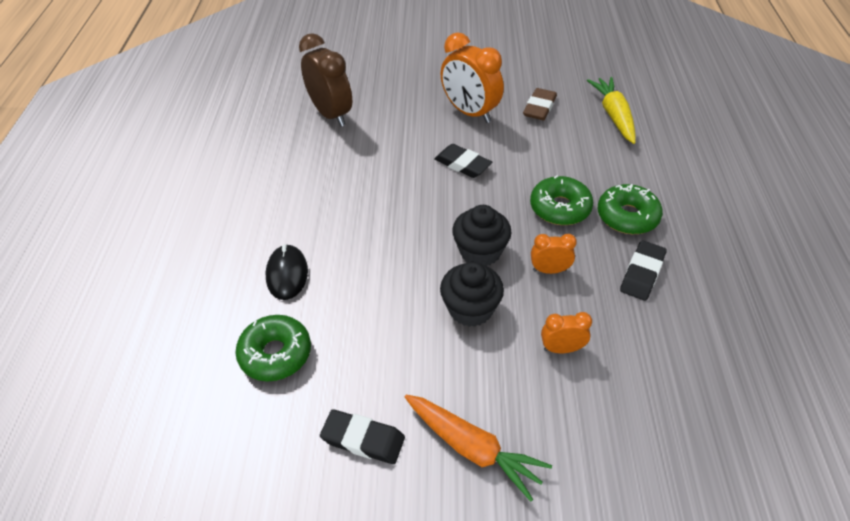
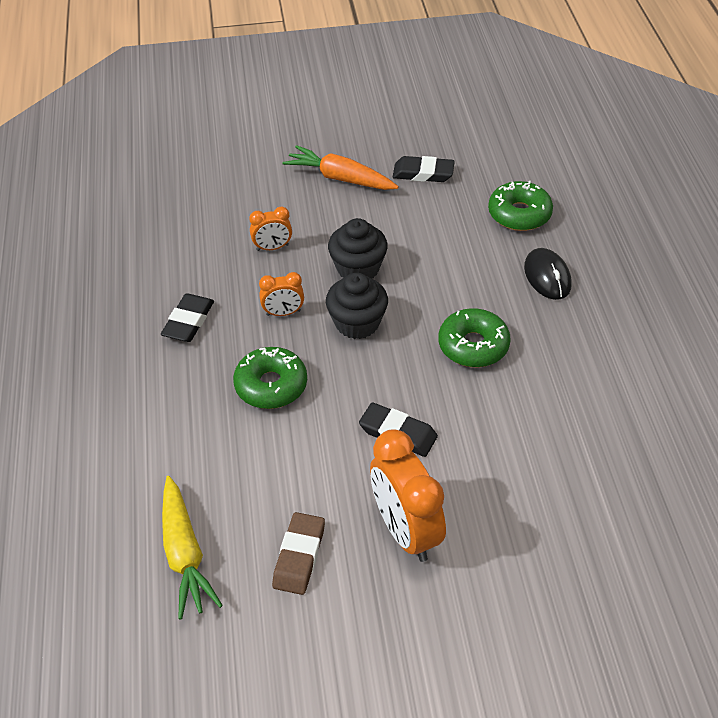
camera: 170 degrees right, 0 degrees up
(331, 114) = (613, 499): brown clock -> none
(470, 112) = (405, 531): orange clock -> orange clock turned 150 degrees counterclockwise
(627, 216) = (193, 384): green donut -> green donut (473, 346)

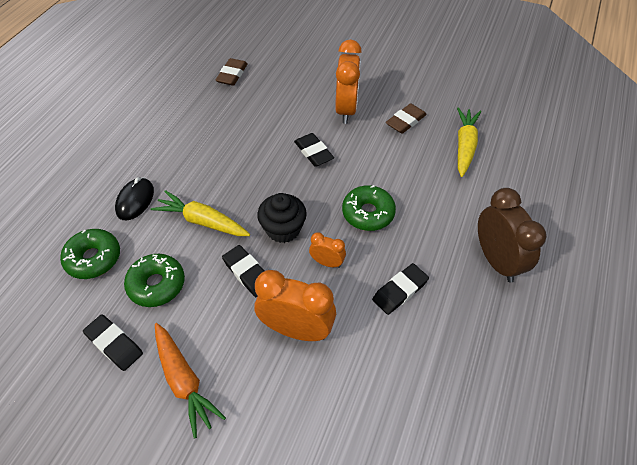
camera: 150 degrees left, 5 degrees up
(88, 400) = (496, 260): none -> brown clock
(272, 247) = (296, 329): orange clock -> orange clock, size x1.97
(358, 268) = (248, 273): black cupcake -> black eraser
(452, 290) = (202, 221): none -> yellow carrot
(473, 346) = (227, 179): green donut -> green donut (157, 284)
(637, 506) = (232, 75): none -> brown eraser

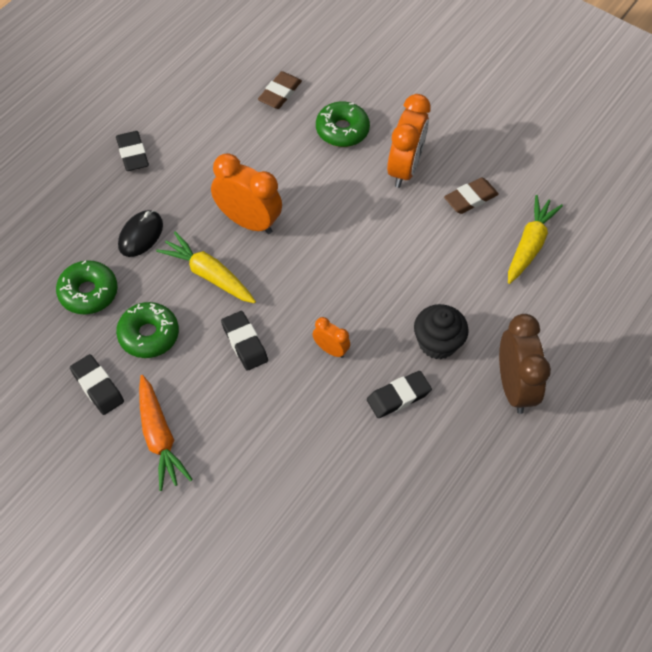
camera: 10 degrees right, 5 degrees up
(283, 229) = (293, 302): black cupcake -> black cupcake (437, 343)
(296, 329) = (280, 412): orange clock -> orange clock (247, 221)
(313, 152) = (350, 217): black eraser -> black eraser (132, 154)
(368, 213) = (391, 304): green donut -> green donut (342, 130)

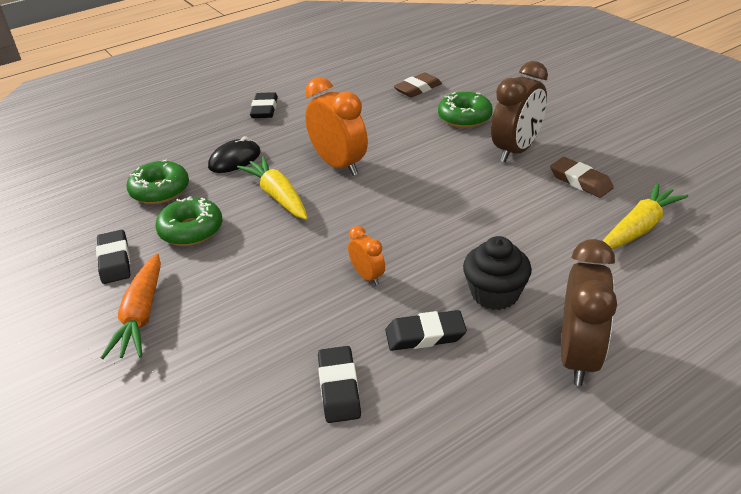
camera: 25 degrees right, 20 degrees down
(244, 343) = (280, 253): black eraser -> black eraser (339, 388)
(404, 168) = (516, 150): orange clock -> brown clock
(470, 198) = (580, 181): brown eraser -> brown eraser turned 60 degrees clockwise

